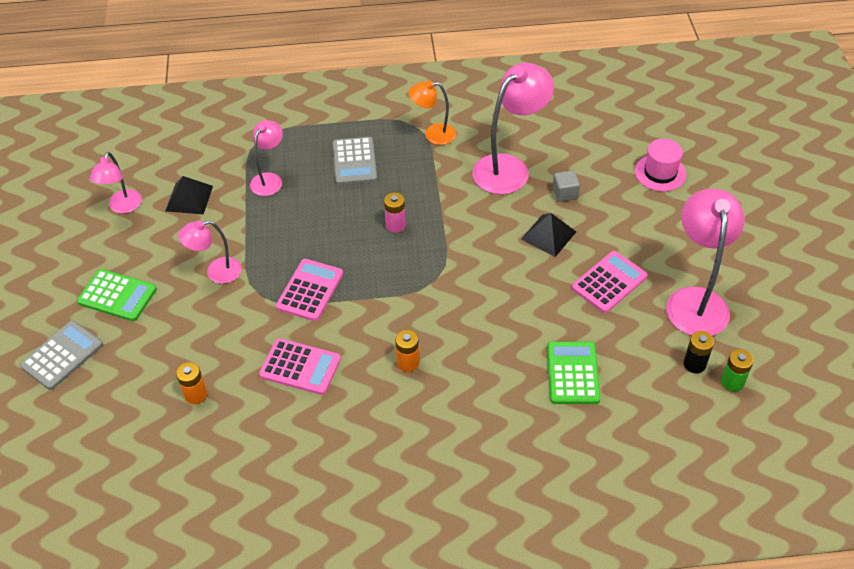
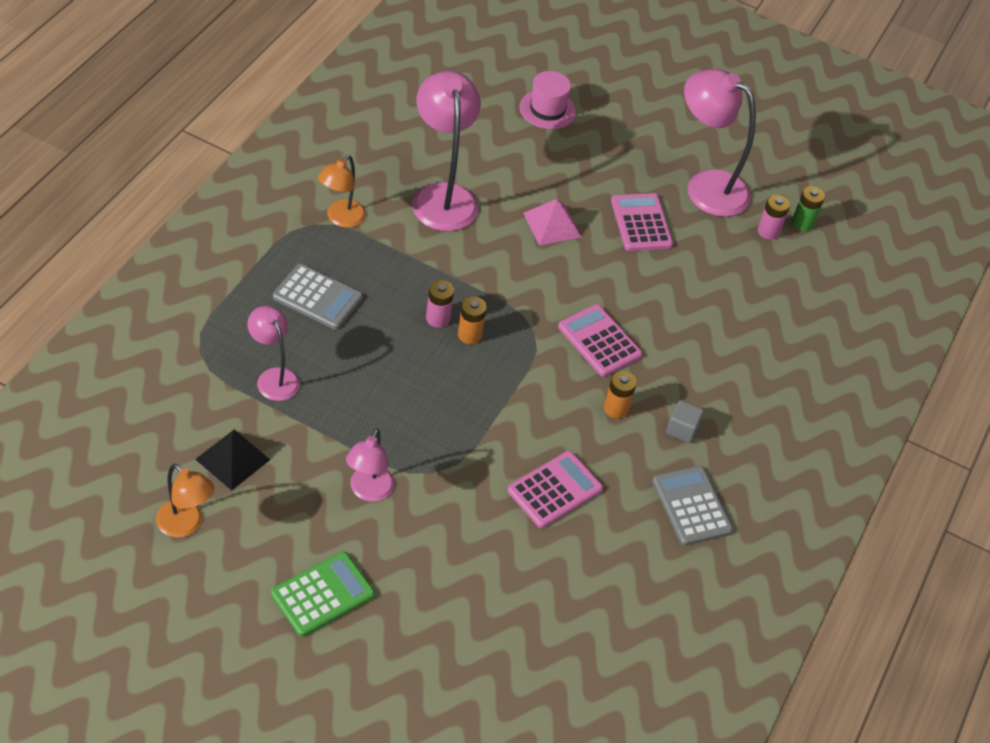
camera: 65 degrees left, 0 degrees up
(62, 355) = (367, 685): grey calculator -> grey calculator (691, 506)
(123, 207) = (186, 525): pink lamp -> orange lamp
(196, 395) = (520, 591): orange battery -> orange battery (469, 335)
(310, 290) = (463, 430): pink calculator -> pink calculator (599, 341)
(548, 235) = (552, 224): black pyramid -> pink pyramid
(565, 193) = (512, 182): grey cube -> grey cube (682, 429)
(573, 373) = (718, 308): green calculator -> none
(694, 364) = (768, 231): black battery -> pink battery

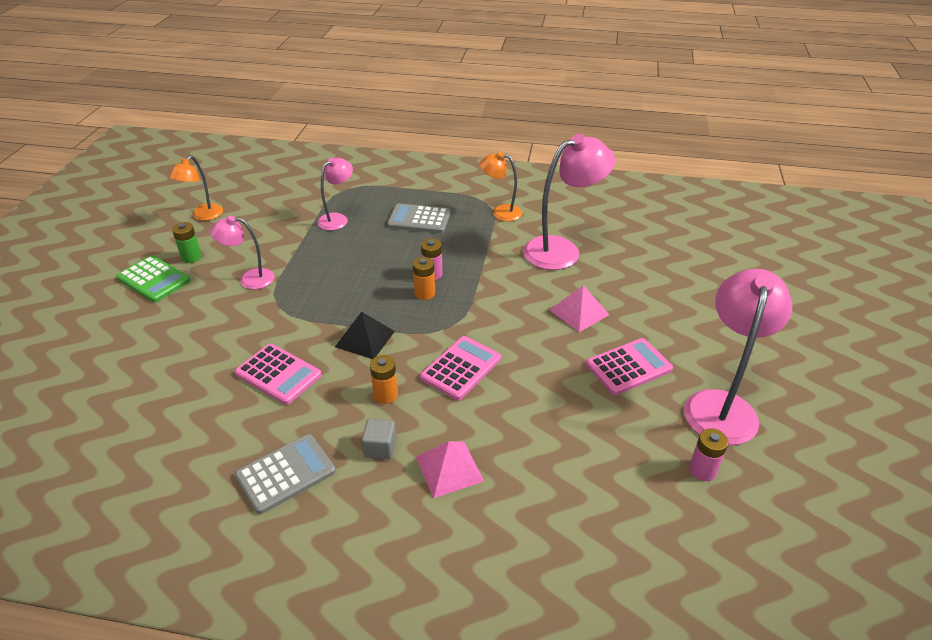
camera: 80 degrees right, 10 degrees down
(232, 459) = (261, 220): black pyramid -> black pyramid (364, 339)
(317, 297) = (419, 219): grey calculator -> grey calculator turned 90 degrees clockwise
(547, 109) = (715, 281): pink hat -> none
(720, 387) = (449, 468): none -> pink pyramid
(802, 223) = (744, 501): green battery -> green battery (191, 257)

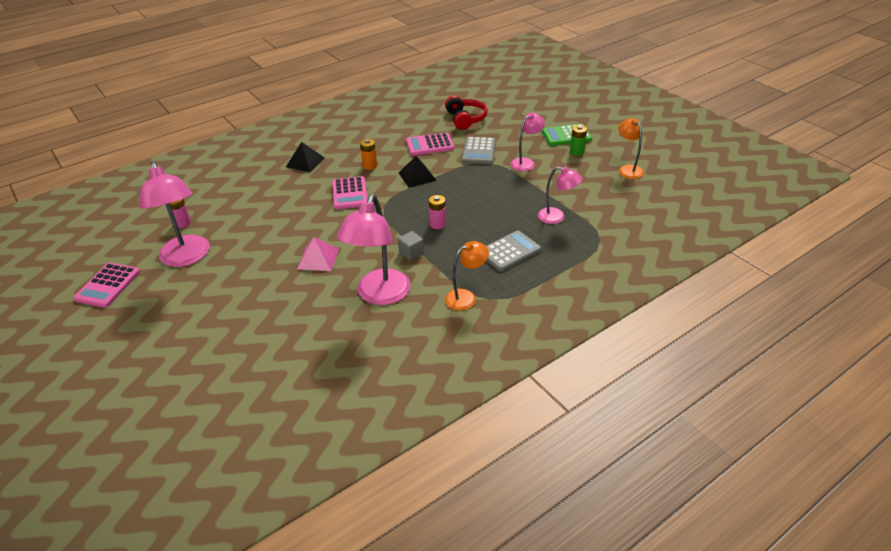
camera: 135 degrees right, 0 degrees up
(169, 385) = (465, 119): none -> red headphones
(286, 474) = (368, 128): grey calculator -> grey calculator (479, 151)
(337, 219) = (557, 217): pink lamp -> pink lamp turned 60 degrees counterclockwise
(380, 448) = (344, 152): grey cube -> grey cube (411, 252)
(424, 293) = (424, 212): orange battery -> none
(449, 468) = (305, 162): pink pyramid -> black pyramid
(628, 367) = (257, 246): pink calculator -> pink calculator (108, 285)

